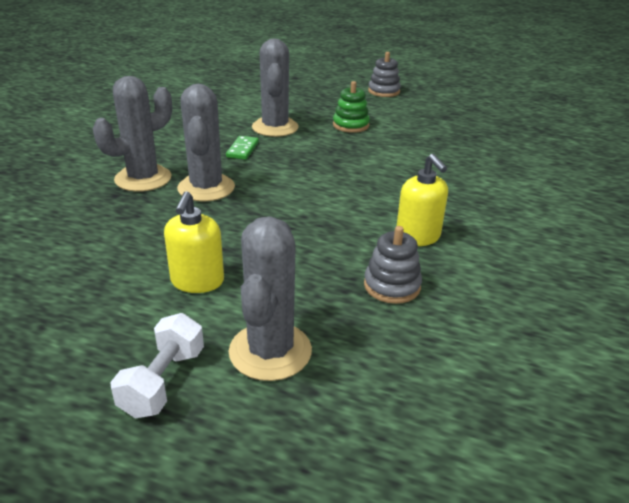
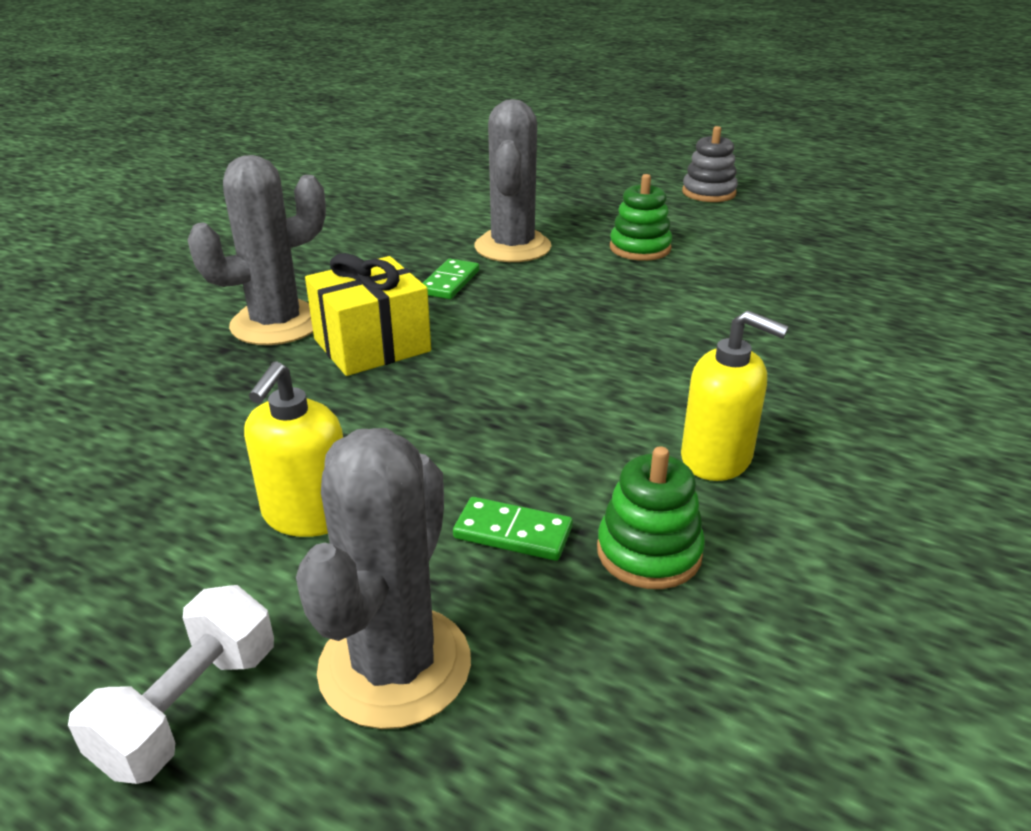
camera: 10 degrees right, 0 degrees up
(206, 188) = (372, 345): grey cactus -> yellow gift
(316, 282) = (513, 533): none -> green domino
(392, 286) = (649, 552): grey stacking toy -> green stacking toy
(418, 237) = (716, 458): yellow soap dispenser -> yellow soap dispenser turned 45 degrees counterclockwise

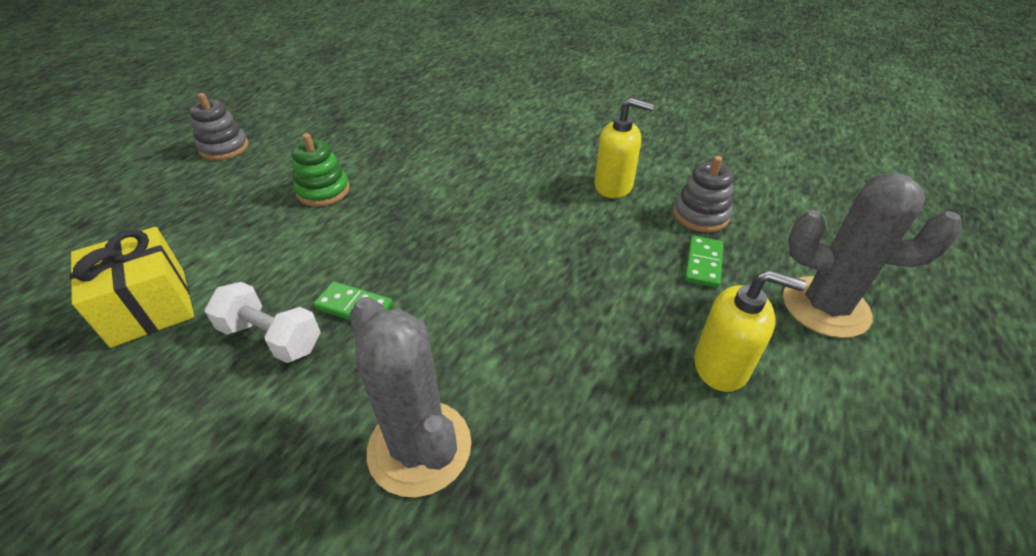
camera: 90 degrees left, 10 degrees up
(189, 708) = (906, 395): white dumbbell -> white dumbbell (271, 337)
(372, 345) = (475, 355): yellow gift -> yellow gift (149, 306)
(512, 247) = (288, 264): grey cactus -> none
(649, 552) = (700, 215): green stacking toy -> grey stacking toy
(716, 458) = (613, 186): yellow soap dispenser -> yellow soap dispenser turned 75 degrees clockwise

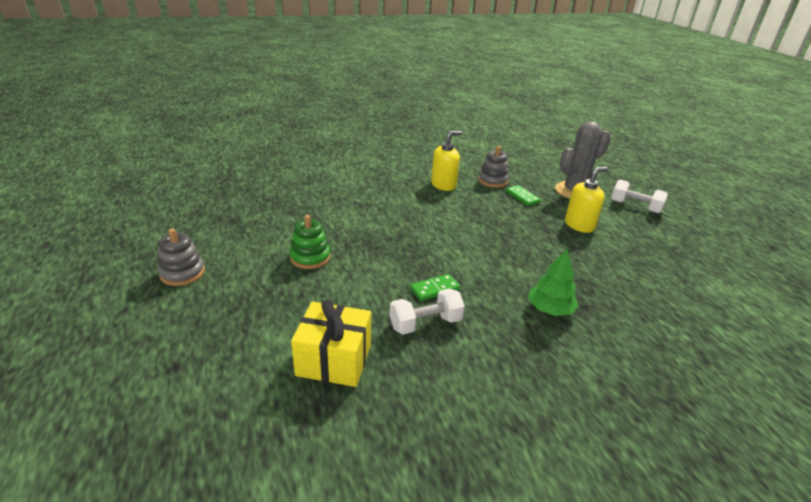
camera: 50 degrees left, 10 degrees down
(419, 447) = (550, 309): grey cactus -> green tree
(922, 413) = (635, 207): none -> white dumbbell

